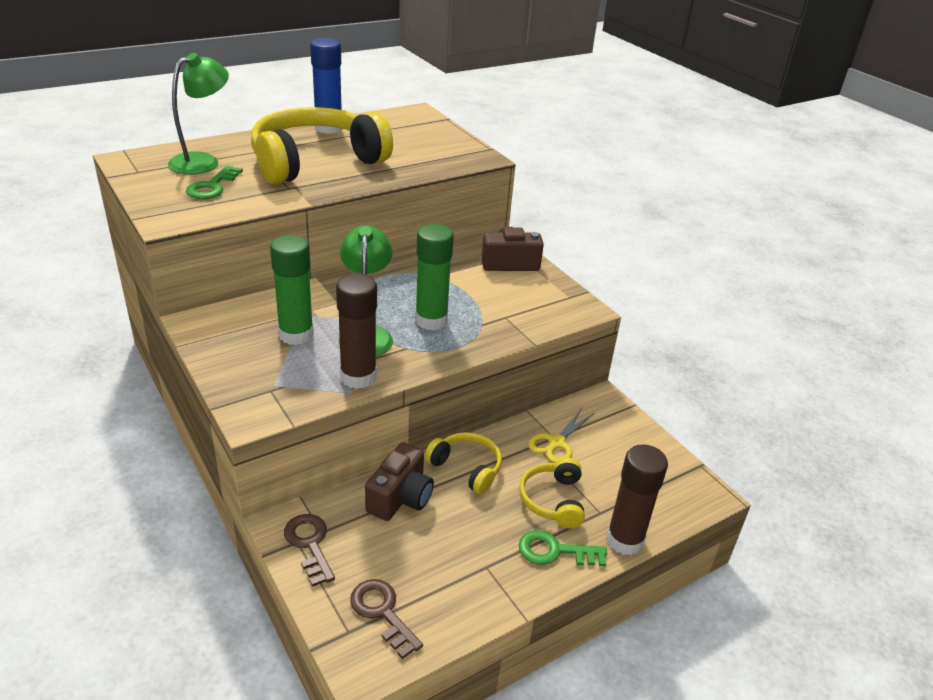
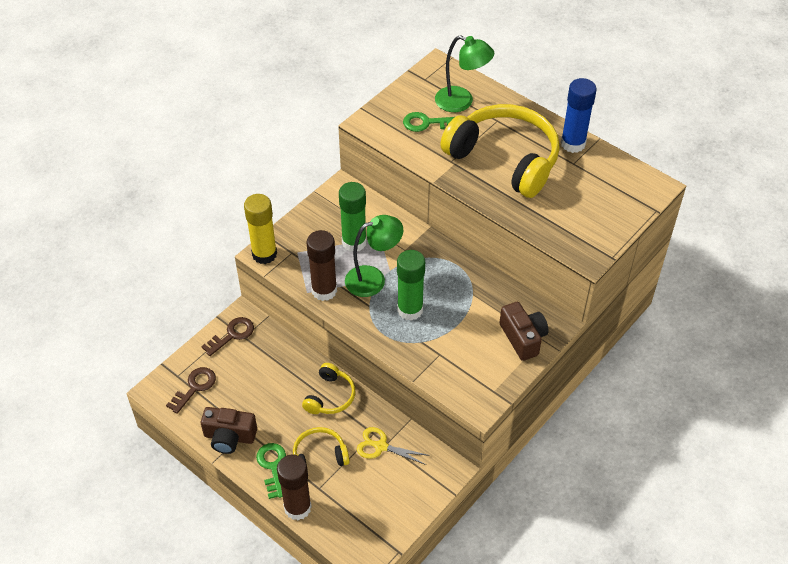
camera: 75 degrees right, 15 degrees up
(253, 416) = (264, 254): none -> yellow glue stick
(400, 497) = (287, 367): brown camera -> brown camera (229, 437)

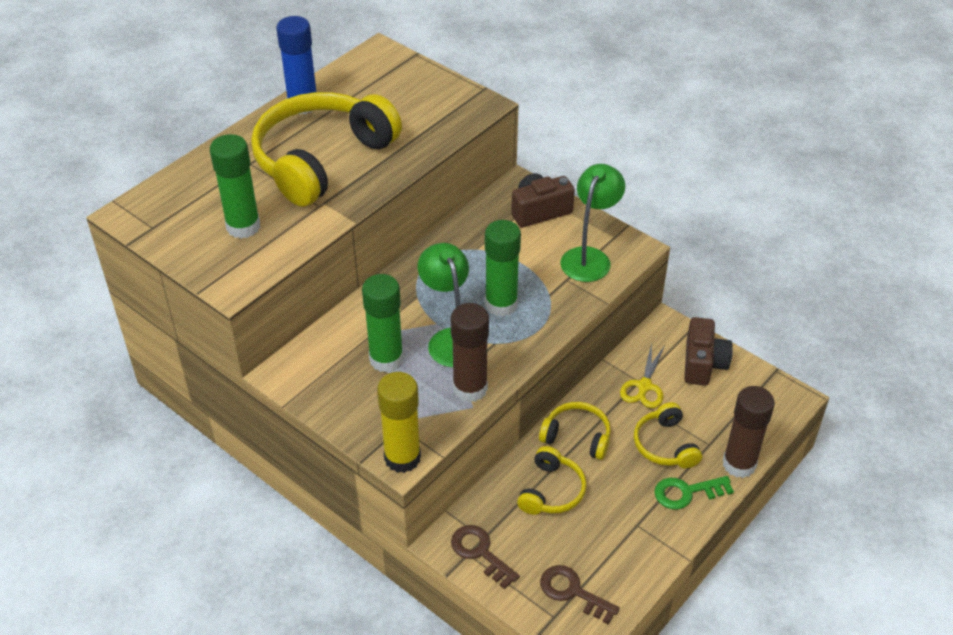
camera: 90 degrees left, 5 degrees down
(229, 437) = (649, 543): brown camera -> brown camera (703, 363)
(280, 378) = (551, 491): none -> yellow headphones
(426, 123) = (243, 227): green key -> green glue stick
(461, 102) = (208, 193): green lamp -> green lamp (589, 257)

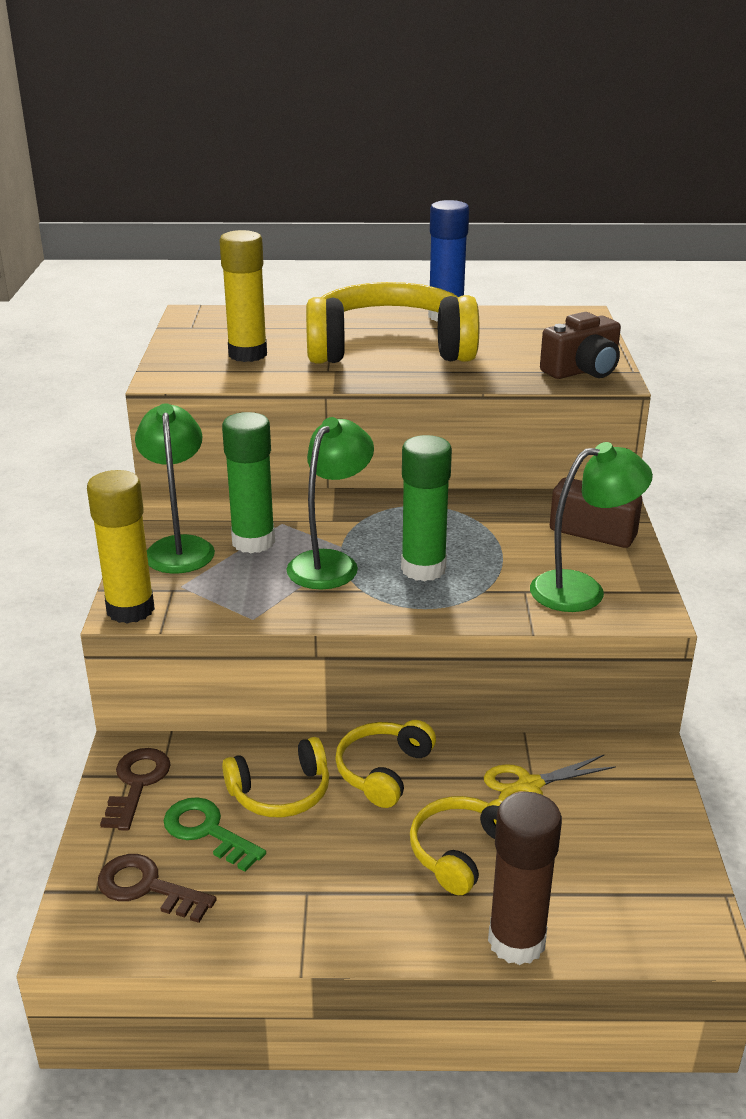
camera: 50 degrees right, 15 degrees down
(243, 227) = (247, 354): green glue stick -> yellow glue stick
(352, 397) = (179, 547): none -> green lamp
(470, 388) = (276, 605): brown glue stick -> none
(572, 592) = (147, 887): brown key -> brown key turned 60 degrees counterclockwise
(577, 437) = (383, 771): yellow headphones -> yellow headphones turned 135 degrees counterclockwise
(686, 492) = (408, 912): green key -> green key (207, 831)
(703, 363) = (636, 817): brown camera -> brown camera (582, 371)

